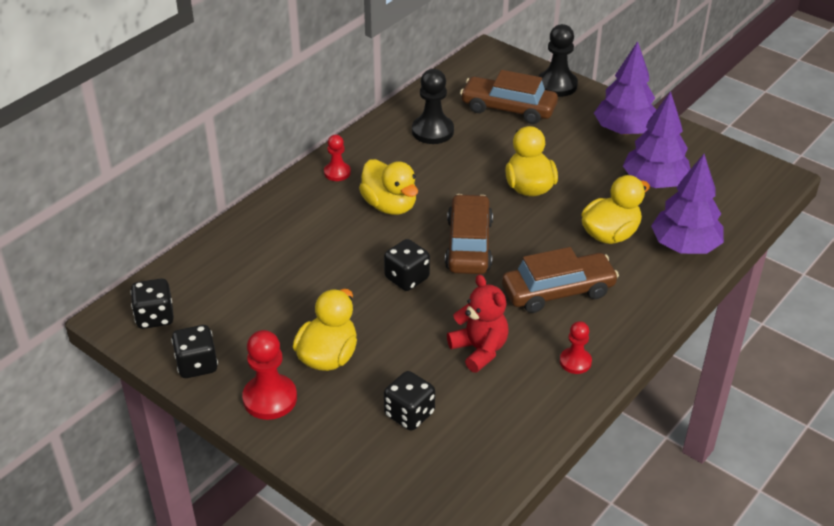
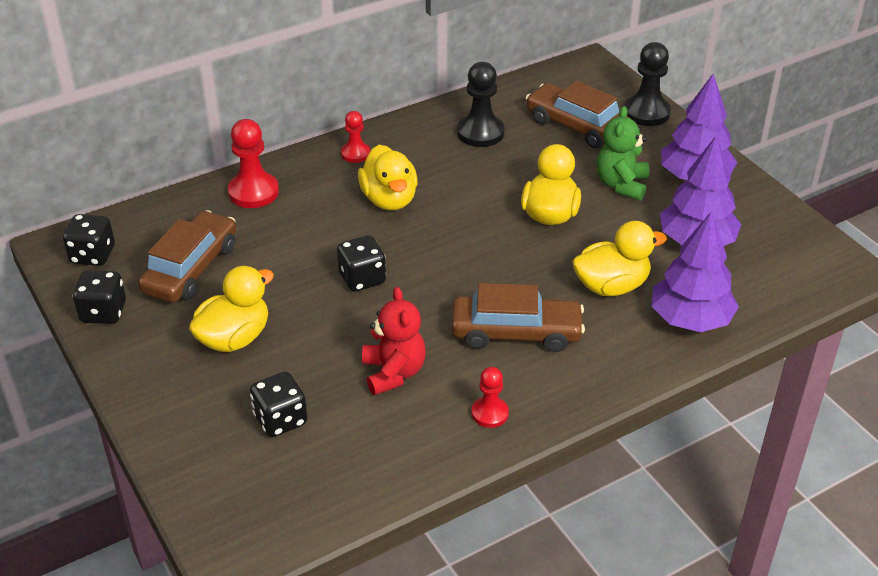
camera: 20 degrees right, 0 degrees up
(270, 398) = (152, 365): red pawn -> red pawn (253, 192)
(469, 245) = (448, 260): brown car -> brown car (191, 269)
(571, 149) = (621, 185): none -> green teddy bear

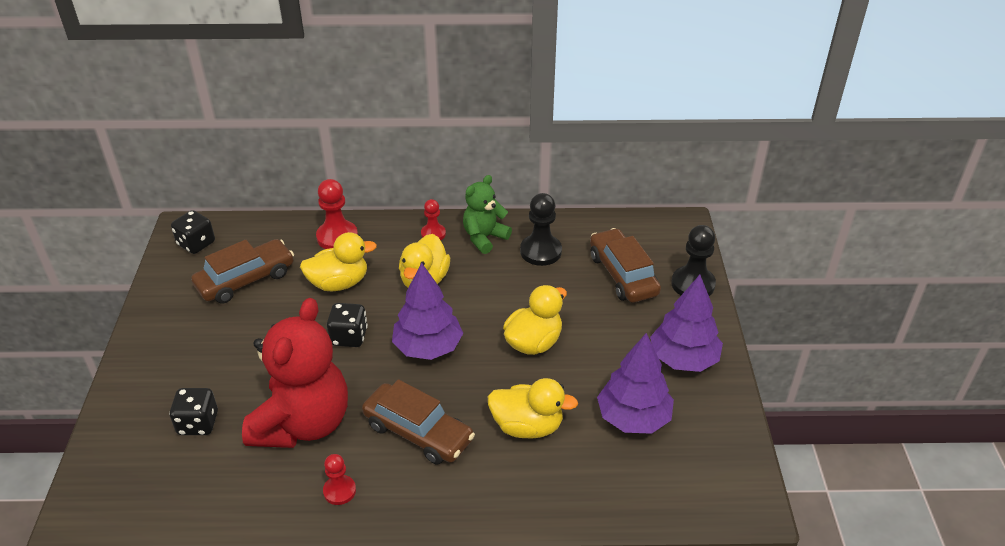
camera: 30 degrees right, 0 degrees up
(103, 312) = (165, 289): black dice -> none
(234, 338) = (225, 345): yellow duck -> yellow duck (339, 283)
(393, 373) = (303, 423): red teddy bear -> red teddy bear, size x1.82
(621, 185) = (614, 340): green teddy bear -> green teddy bear (484, 238)
(690, 319) = (565, 486): purple tree -> purple tree (428, 347)

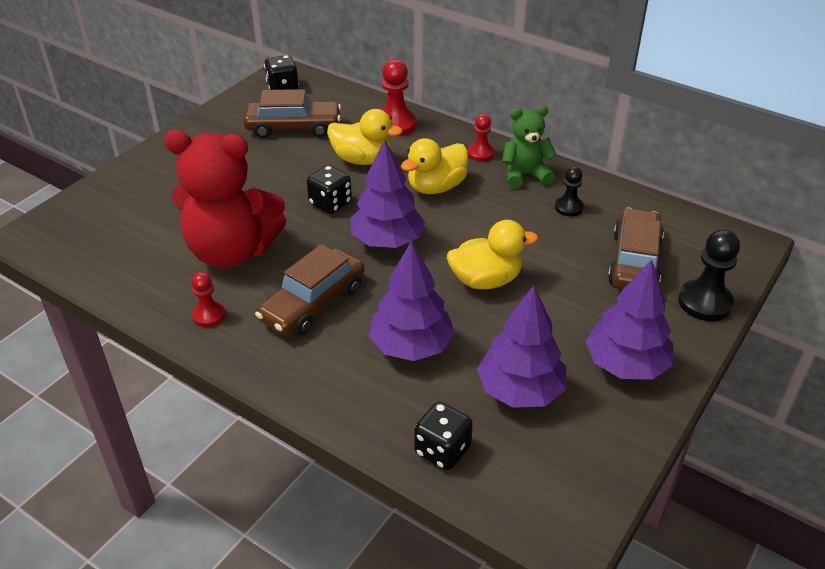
camera: 35 degrees right, 0 degrees up
(198, 423) = (159, 215): black dice -> black dice (442, 450)
(303, 423) = (232, 251): red teddy bear -> red teddy bear turned 45 degrees clockwise
(418, 432) = (313, 303): brown car -> brown car turned 60 degrees clockwise
(527, 426) = (411, 346): yellow duck -> purple tree
(540, 251) = (568, 207): black pawn -> black pawn, size x0.61

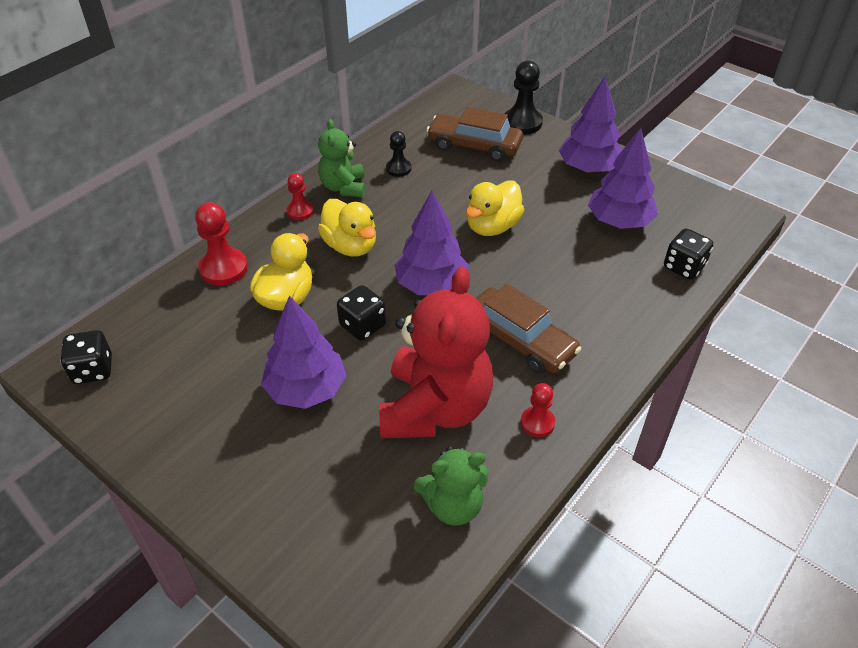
camera: 85 degrees left, 5 degrees up
(131, 266) = (453, 505): none -> green teddy bear
(293, 128) = (198, 358): brown car -> none
(411, 346) = (575, 277): purple tree -> purple tree (306, 389)
(486, 280) = (492, 226): yellow duck -> yellow duck turned 135 degrees counterclockwise

